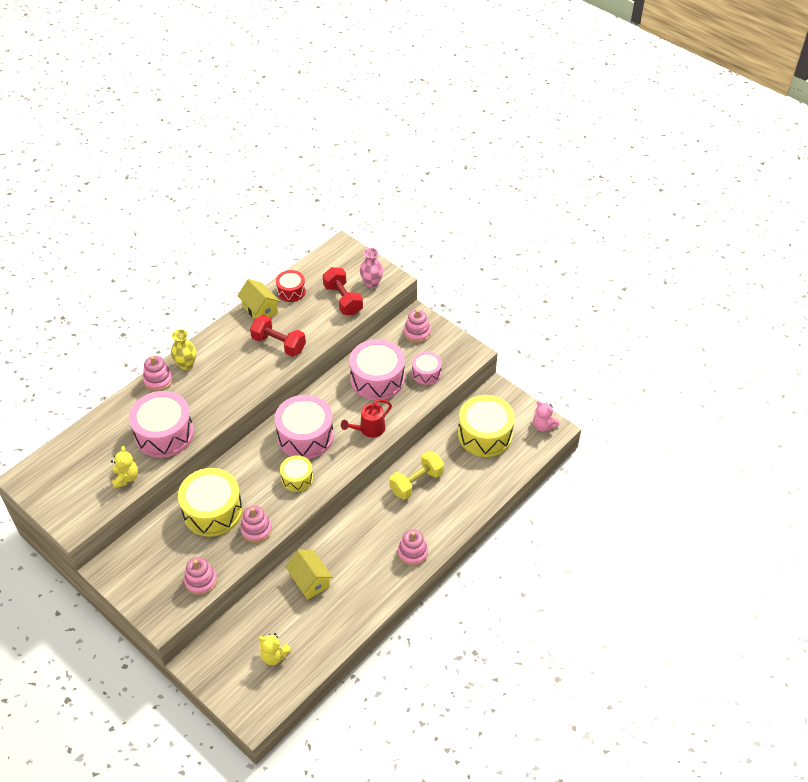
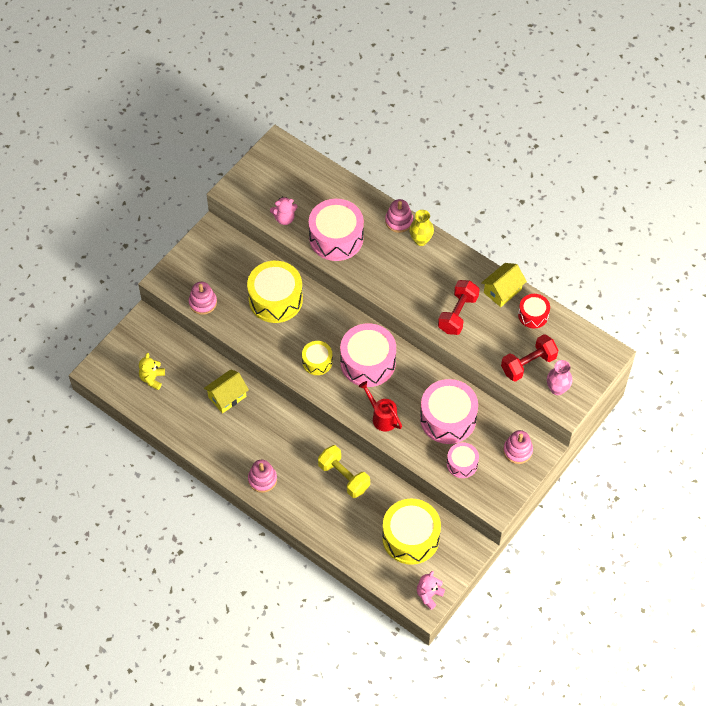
camera: 85 degrees right, 10 degrees up
(126, 478) = (284, 218): yellow teddy bear -> pink teddy bear
(256, 530) = (258, 337): pink stacking toy -> none

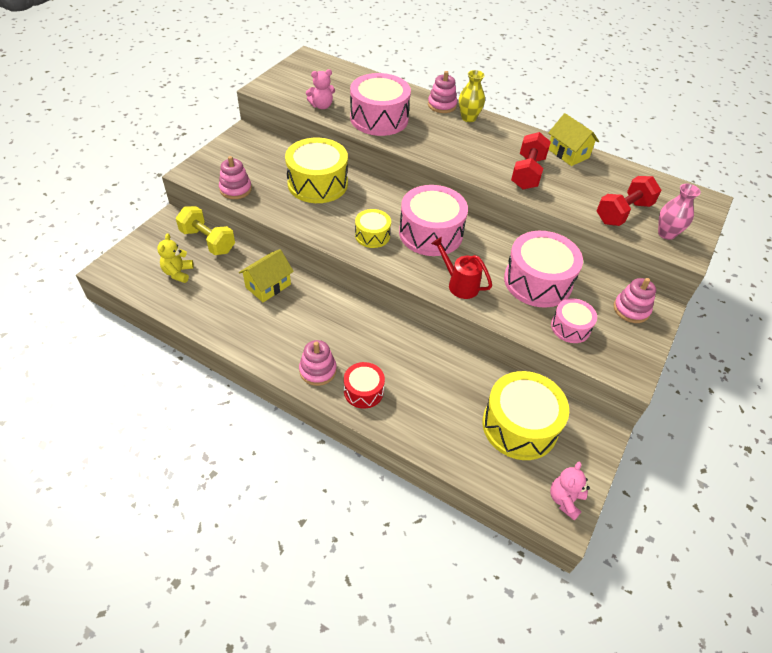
camera: 10 degrees left, 10 degrees down
(344, 477) = (419, 360): yellow dumbbell -> yellow dumbbell (208, 241)
(502, 291) = (568, 153): yellow house -> yellow house turned 75 degrees counterclockwise
(533, 315) = (609, 171): red drum -> red drum (363, 391)

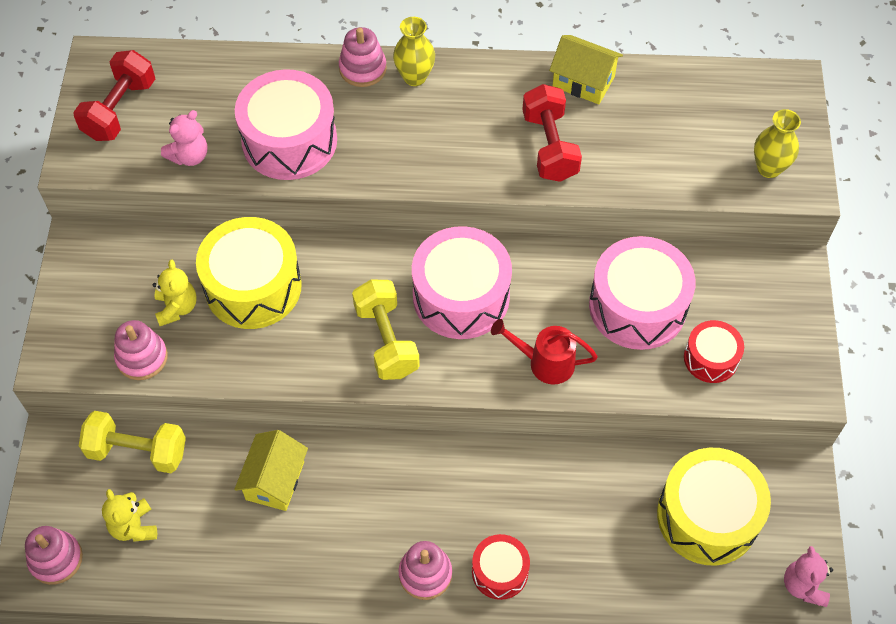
camera: 25 degrees left, 10 degrees up
(271, 176) = (177, 307): none -> yellow teddy bear
(372, 235) = (386, 340): yellow drum -> yellow dumbbell
(570, 327) = (711, 358): pink drum -> red drum
(623, 213) = (702, 158): red dumbbell -> red dumbbell (120, 109)
(631, 309) = (767, 292): pink stacking toy -> pink stacking toy (56, 559)
(666, 233) = (769, 168): pink vase -> yellow vase

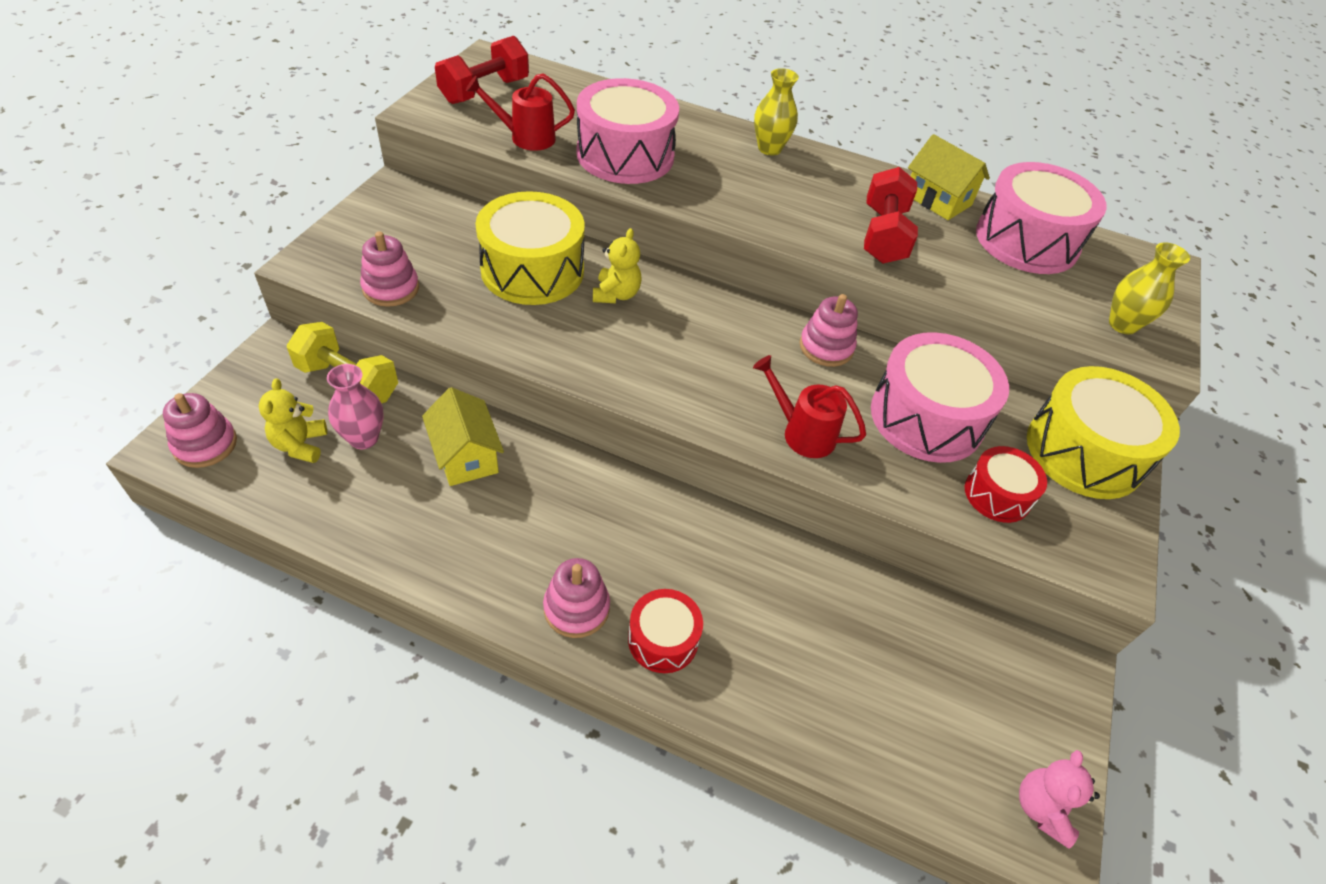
camera: 15 degrees right, 10 degrees down
(177, 307) = (450, 262): yellow teddy bear -> yellow teddy bear (616, 294)
(182, 499) = (364, 438): none -> pink vase
(189, 156) = (525, 137): pink teddy bear -> red watering can
(275, 480) = (466, 456): yellow house -> yellow house turned 60 degrees counterclockwise
(363, 68) = (722, 129): pink stacking toy -> pink stacking toy (826, 347)
(386, 340) = (640, 356): yellow dumbbell -> none
(461, 296) = (737, 345): pink drum -> pink drum (1026, 241)
(707, 516) = (937, 675): yellow drum -> yellow drum (1084, 452)

